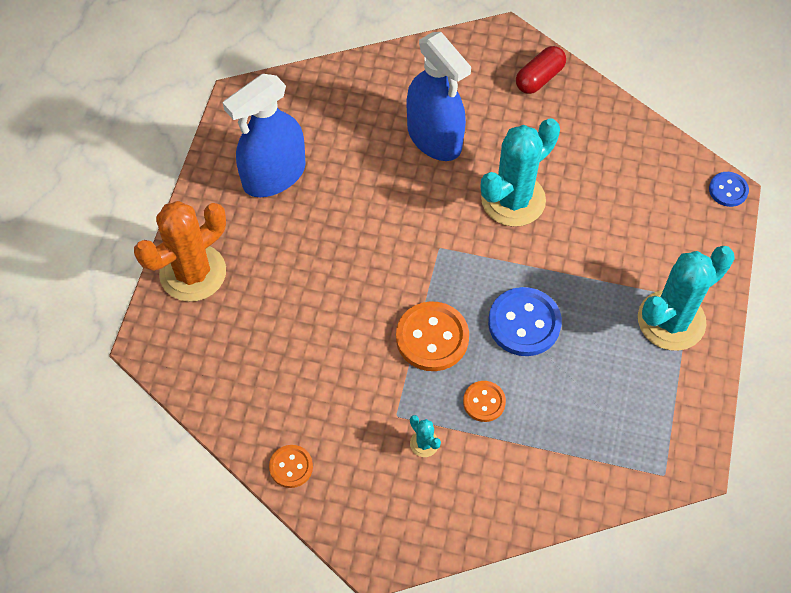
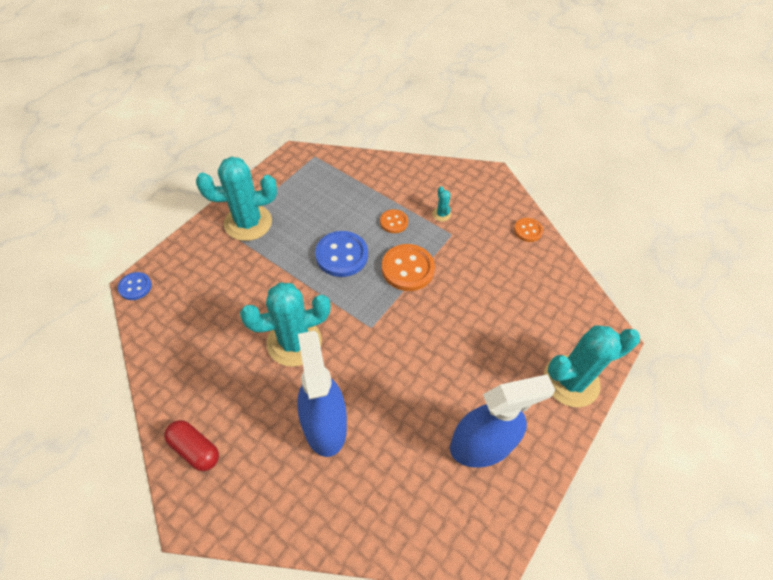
camera: 160 degrees left, 5 degrees down
(193, 273) = (571, 381): orange cactus -> turquoise cactus
(539, 78) = (195, 449): red capsule -> red capsule turned 60 degrees clockwise

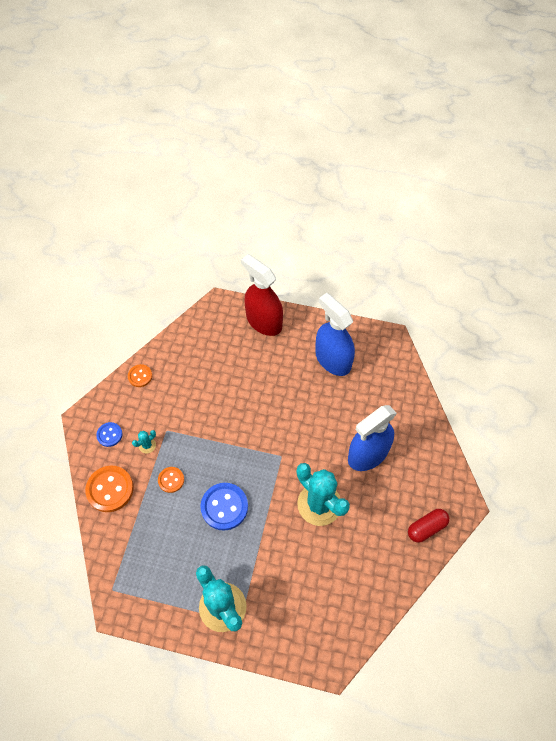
camera: 110 degrees left, 5 degrees up
(135, 287) = (333, 665): blue button -> blue button (109, 435)
(195, 449) = (426, 528): red capsule -> red capsule turned 45 degrees clockwise
(407, 269) = (216, 450): orange button -> orange button (110, 489)
(571, 381) = (264, 321): turquoise cactus -> red spray bottle

